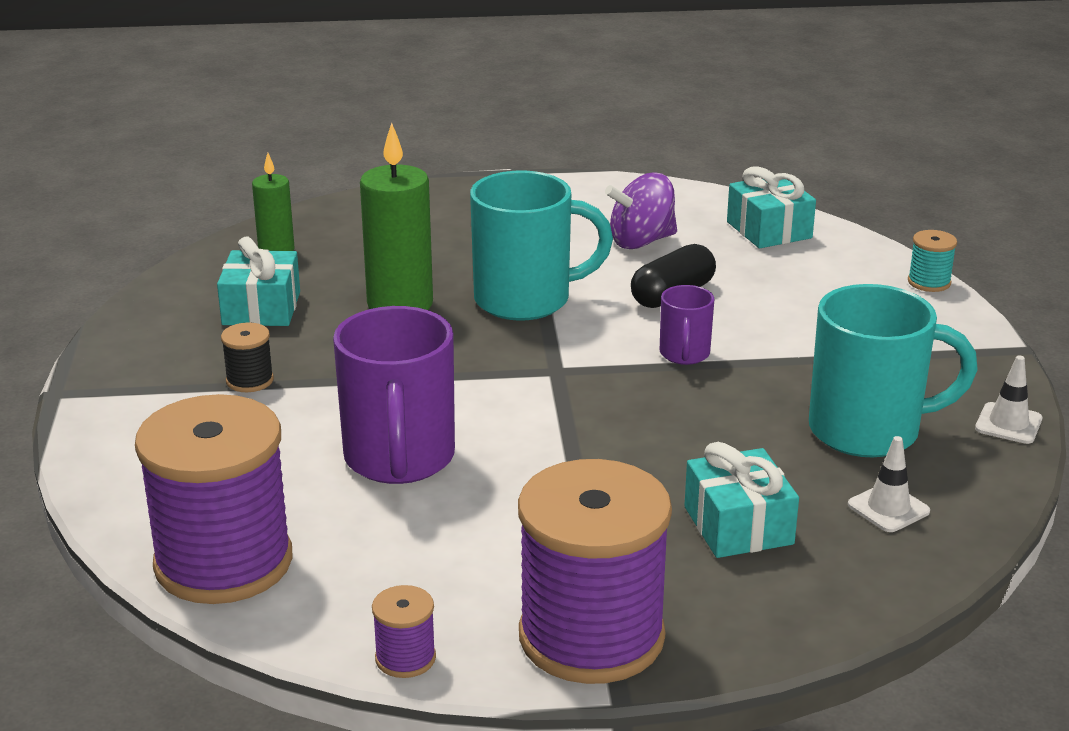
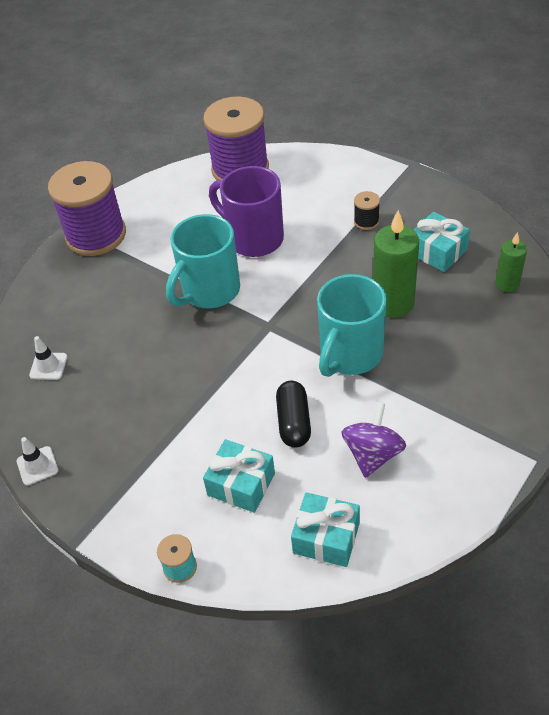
camera: 135 degrees right, 20 degrees up
(405, 658) = (141, 189): purple spool -> none
(684, 355) = (230, 383): purple mug -> none
(738, 525) = (97, 311): turquoise gift -> turquoise gift (241, 484)
(869, 431) = (97, 405): turquoise mug -> turquoise mug (209, 291)

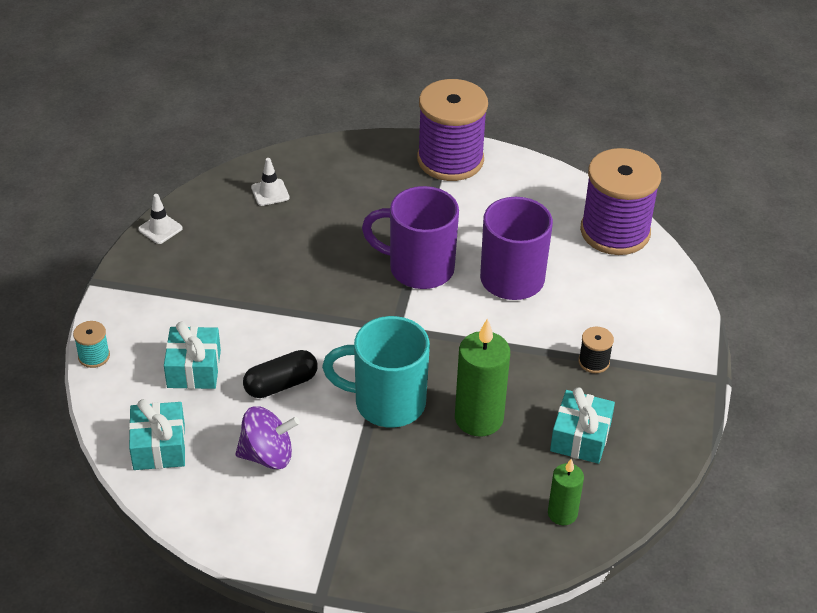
camera: 60 degrees right, 5 degrees down
(209, 291) = (418, 268): turquoise mug -> purple mug

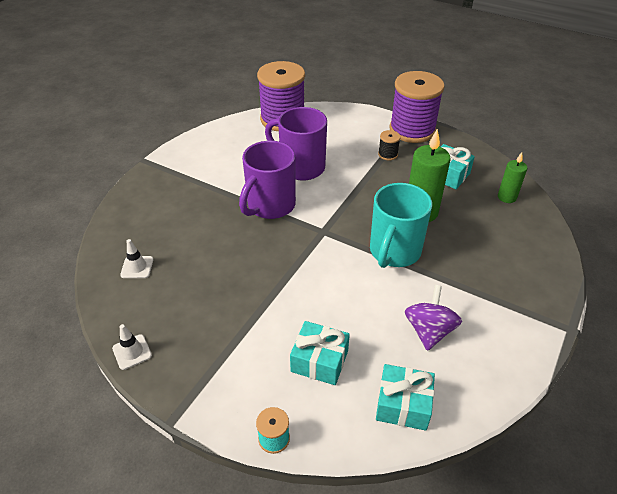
camera: 70 degrees left, 0 degrees up
(281, 384) = (357, 307): black capsule -> none
(450, 160) = (171, 166): purple spool -> purple spool (412, 130)

